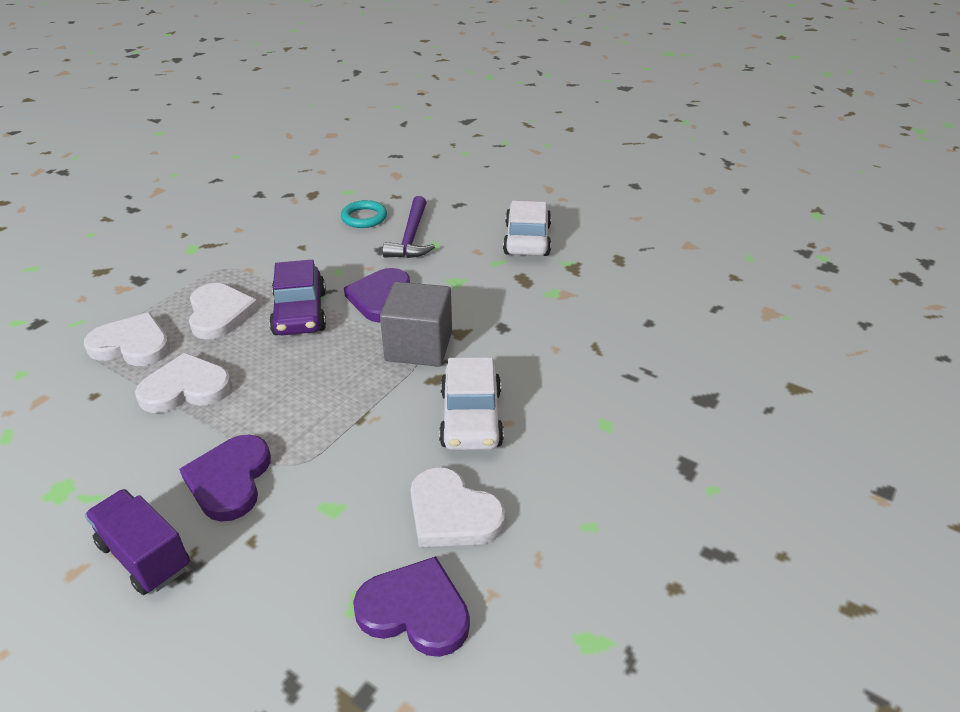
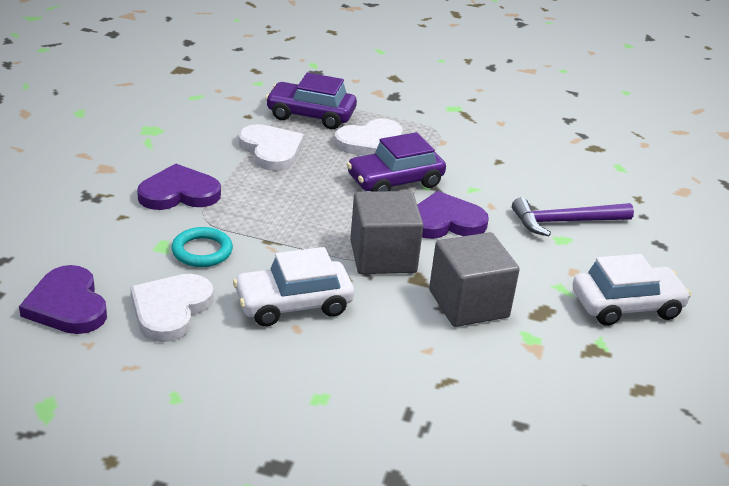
camera: 70 degrees right, 5 degrees down
(132, 345) = (311, 115): white heart -> purple car
(145, 556) = (100, 176): purple truck -> none
(364, 217) = (578, 186): turquoise ring -> turquoise ring (202, 251)
(415, 610) = (67, 305): purple heart -> purple heart turned 150 degrees clockwise
(502, 313) = (468, 304): none -> grey cube

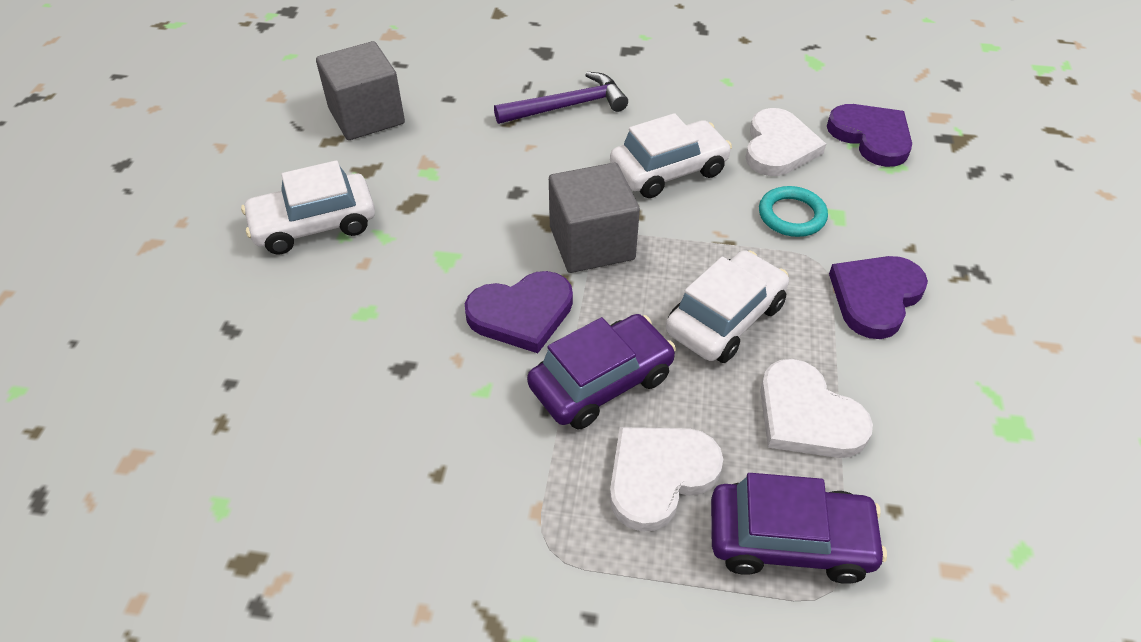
camera: 175 degrees right, 15 degrees up
(179, 193) = (875, 297): purple heart -> purple heart turned 150 degrees clockwise
(297, 198) = (725, 318): none -> white car
(468, 304) = (491, 199): grey cube -> grey cube (366, 116)
(565, 222) = (354, 346): purple hammer -> purple hammer (567, 106)

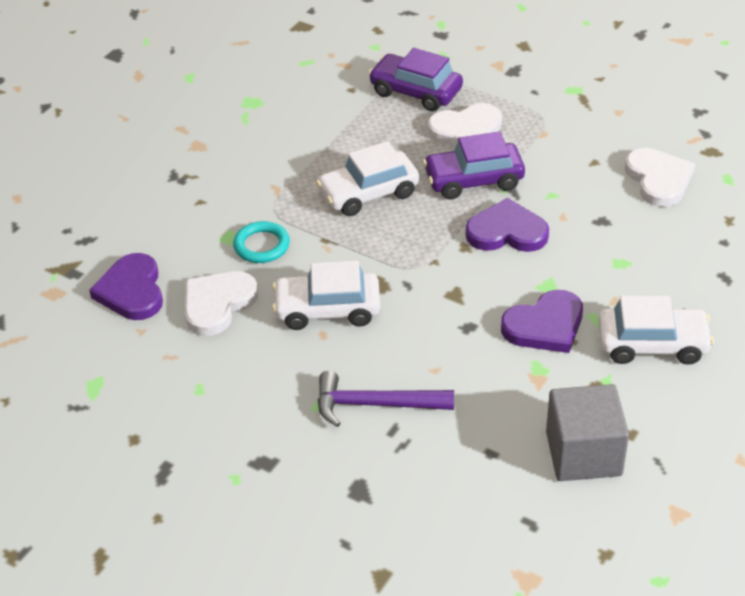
camera: 155 degrees left, 5 degrees down
(592, 243) = (429, 266): grey cube -> none
(807, 416) = (361, 134): white heart -> white heart (658, 179)
(875, 297) = (258, 179): purple heart -> purple heart (545, 326)

